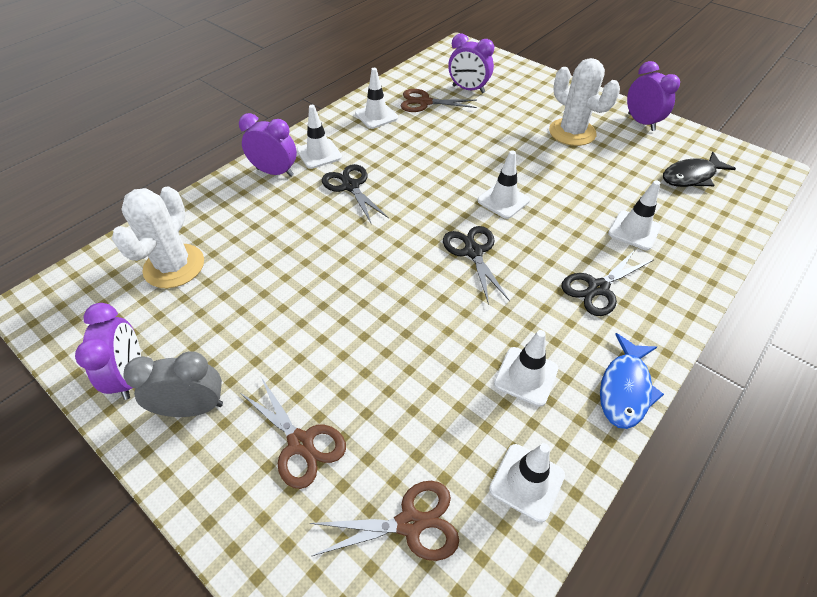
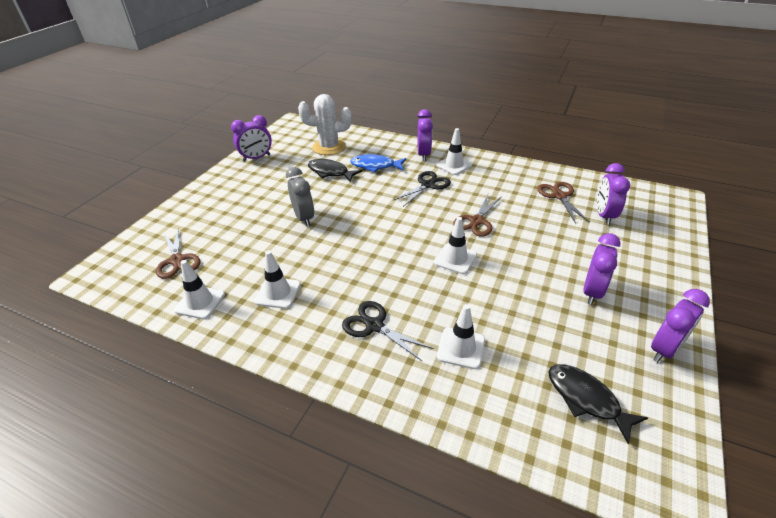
camera: 75 degrees right, 10 degrees down
(193, 408) = (240, 179): grey clock -> grey clock (304, 218)
(255, 276) = (330, 172): none -> black fish
(301, 443) = (223, 215): brown scissors -> brown scissors (476, 221)
(376, 116) = (519, 177): white traffic cone -> none
(473, 252) = (387, 251): black scissors -> none
(572, 132) = (592, 292): white cactus -> purple clock
(625, 388) = (275, 348): blue fish -> blue fish (375, 166)

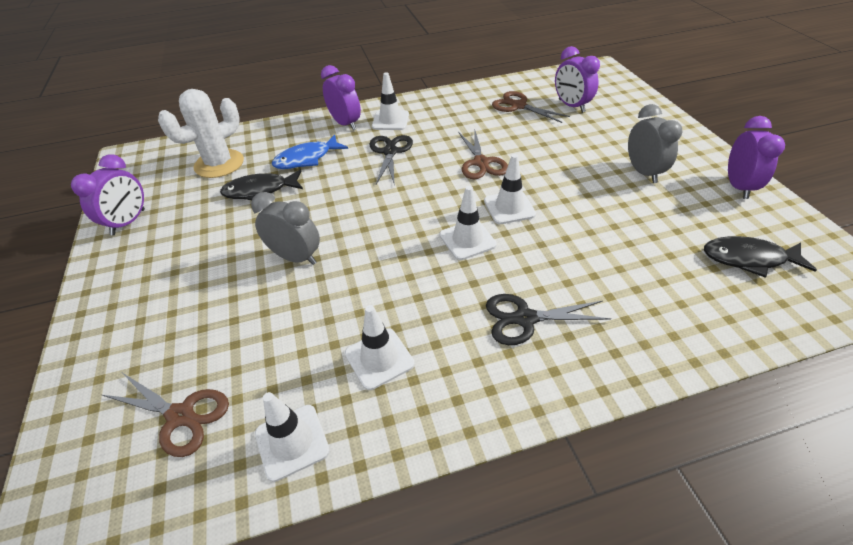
camera: 40 degrees left, 5 degrees up
(461, 348) = (620, 284): white traffic cone -> white traffic cone (467, 240)
(592, 292) = (643, 172): purple clock -> grey clock

